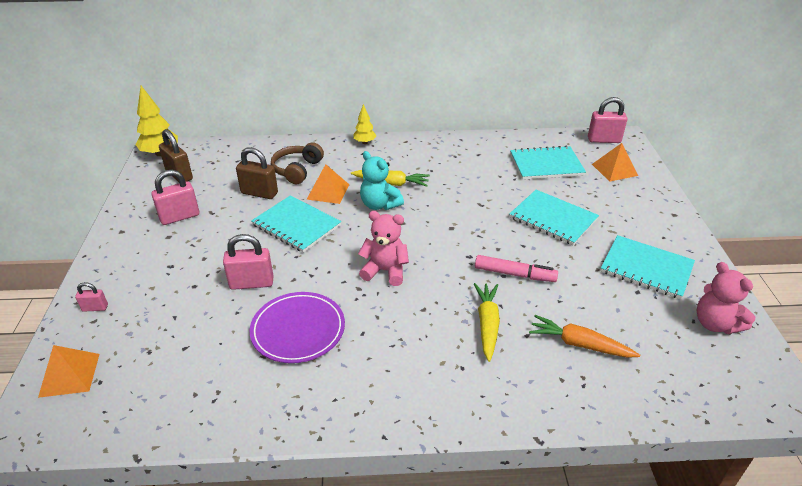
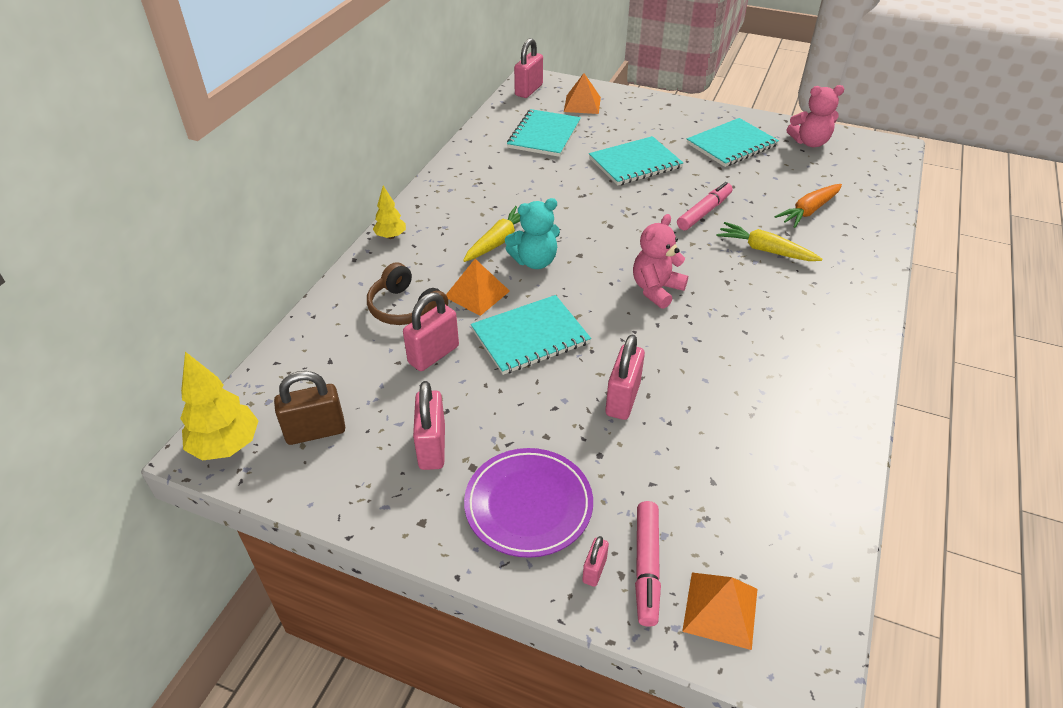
camera: 65 degrees left, 5 degrees up
(101, 331) = (646, 567): none -> pink marker
(259, 193) = (433, 354): brown padlock -> pink padlock
(298, 330) = (721, 377): purple plate -> purple plate (528, 505)

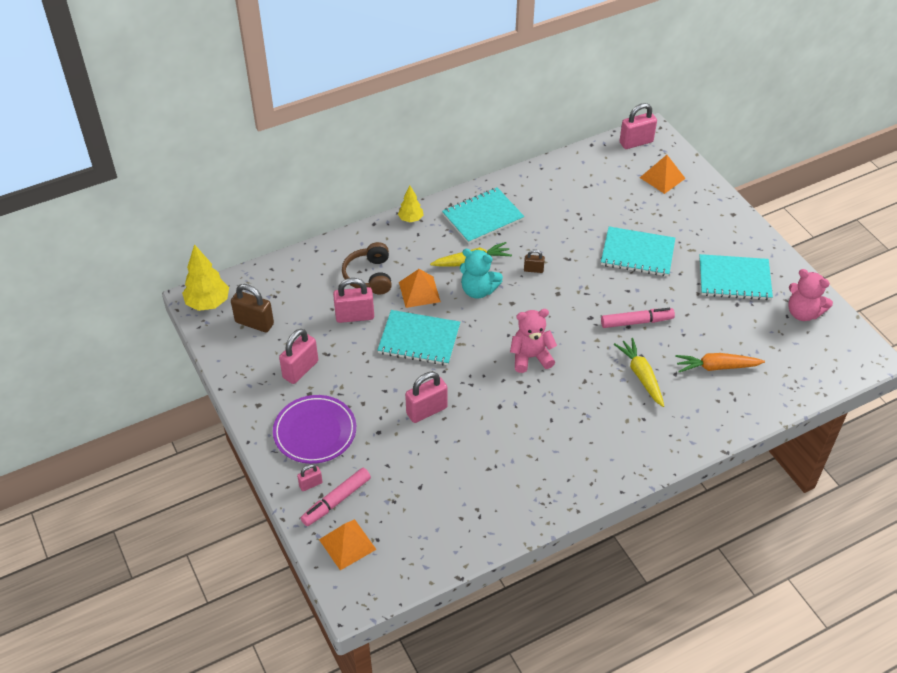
camera: 40 degrees right, 5 degrees up
(544, 135) = (600, 191): turquoise notebook -> turquoise notebook (482, 217)
(564, 218) = (533, 270): none -> brown padlock

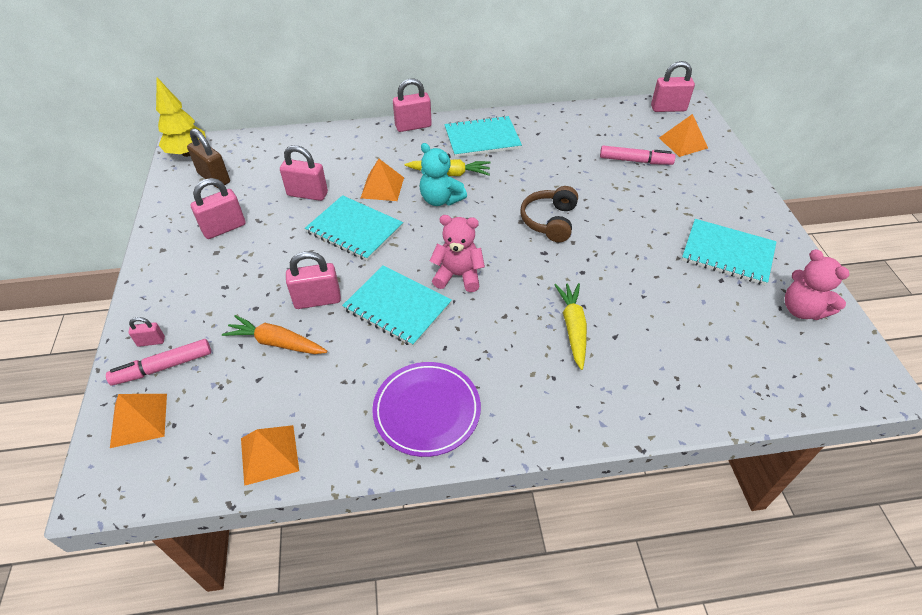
camera: 20 degrees right, 0 degrees up
(315, 432) = (194, 290): purple plate -> purple plate (427, 410)
(369, 276) = (344, 164): brown headphones -> brown headphones (549, 221)
(411, 219) = (413, 126): yellow tree -> pink padlock
(465, 536) = (269, 454): none -> orange pyramid
(533, 270) = (507, 194): brown padlock -> none
(636, 322) = (594, 270): pink marker -> pink marker (635, 161)
(637, 253) = (625, 204): turquoise notebook -> turquoise notebook (397, 307)
(716, 367) = (669, 342): orange carrot -> orange carrot (276, 342)

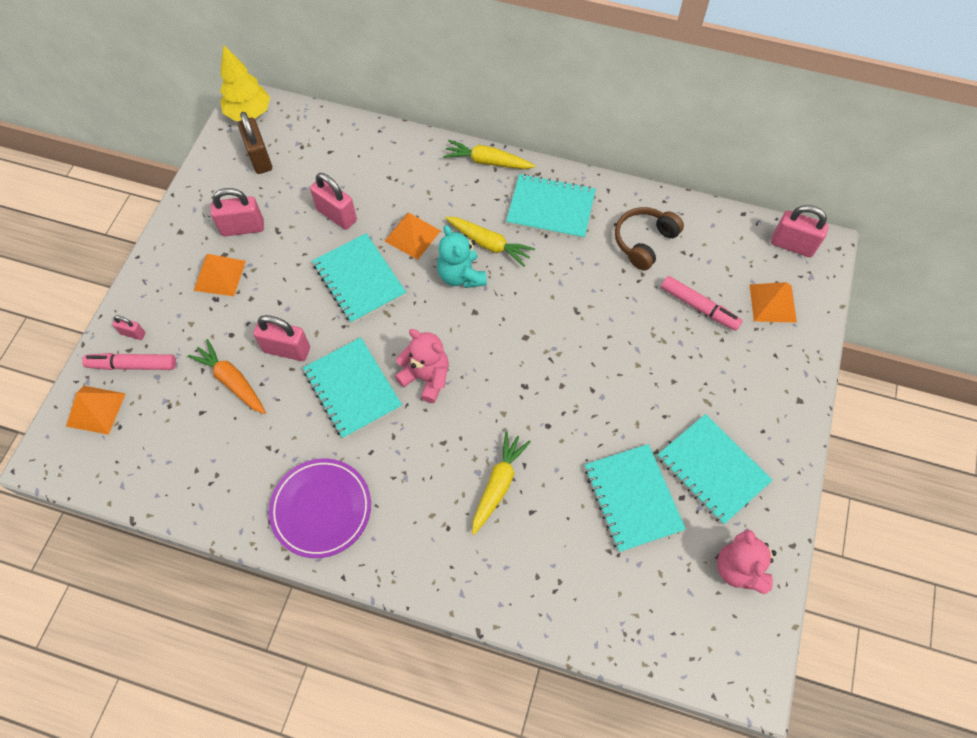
camera: 25 degrees right, 15 degrees up
(269, 454) = (179, 490): orange pyramid -> orange pyramid (219, 275)
(413, 126) = (487, 162): pink padlock -> yellow carrot
(549, 221) = (554, 349): brown headphones -> brown headphones (644, 242)
(686, 295) = (632, 498): none -> turquoise notebook

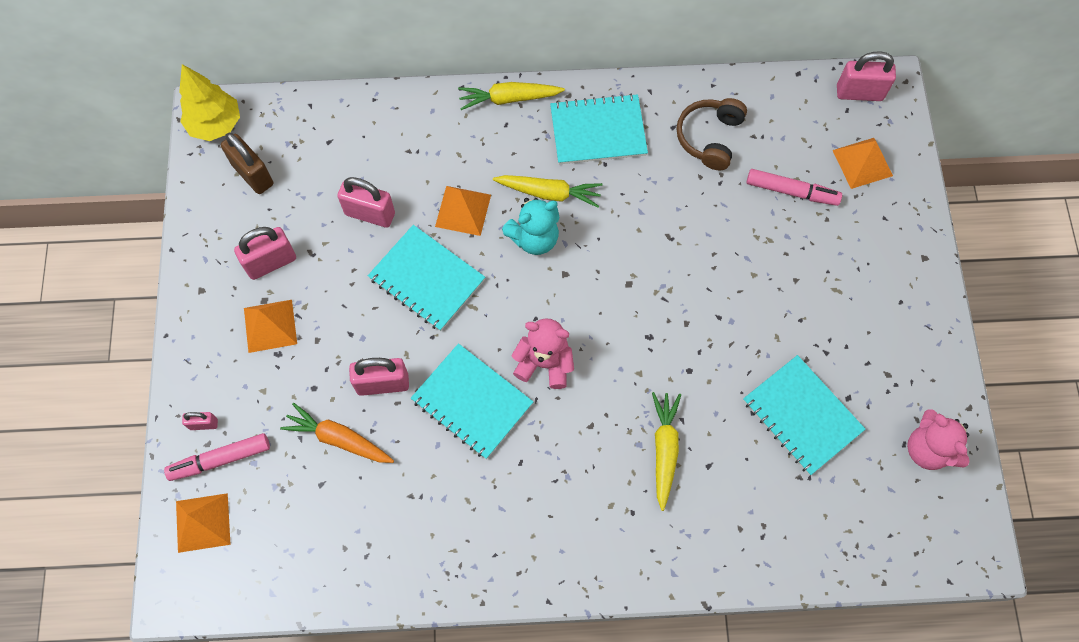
camera: 20 degrees left, 5 degrees up
(321, 509) = (495, 540): purple plate -> none
(461, 275) = (534, 238): turquoise teddy bear -> turquoise teddy bear turned 75 degrees counterclockwise
(712, 469) = (867, 358): turquoise notebook -> none

